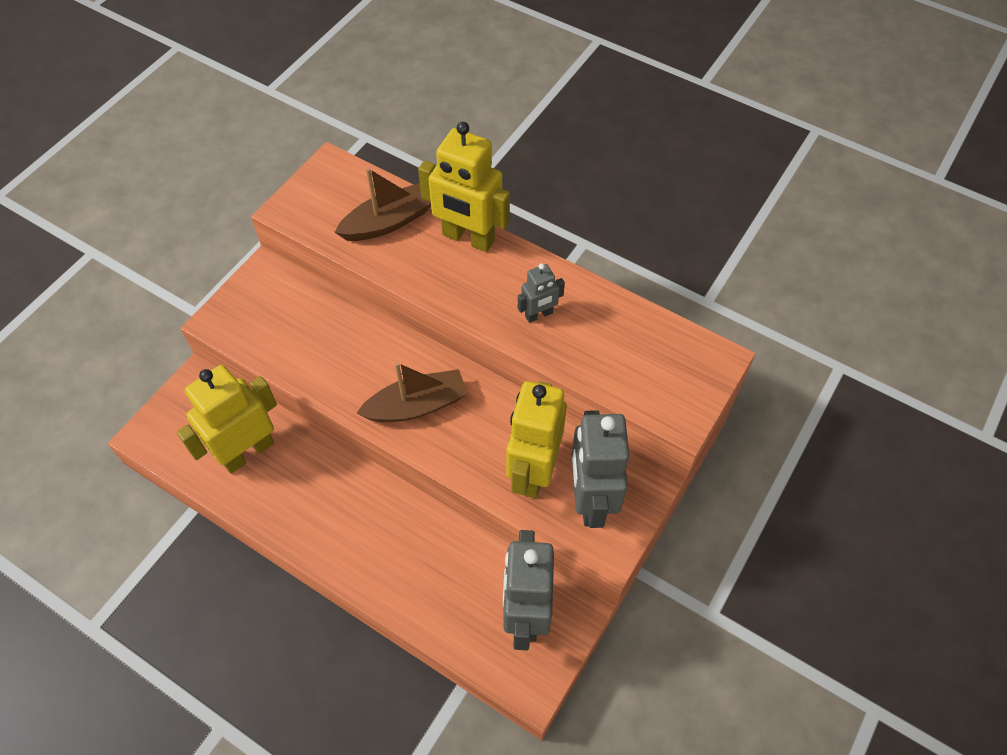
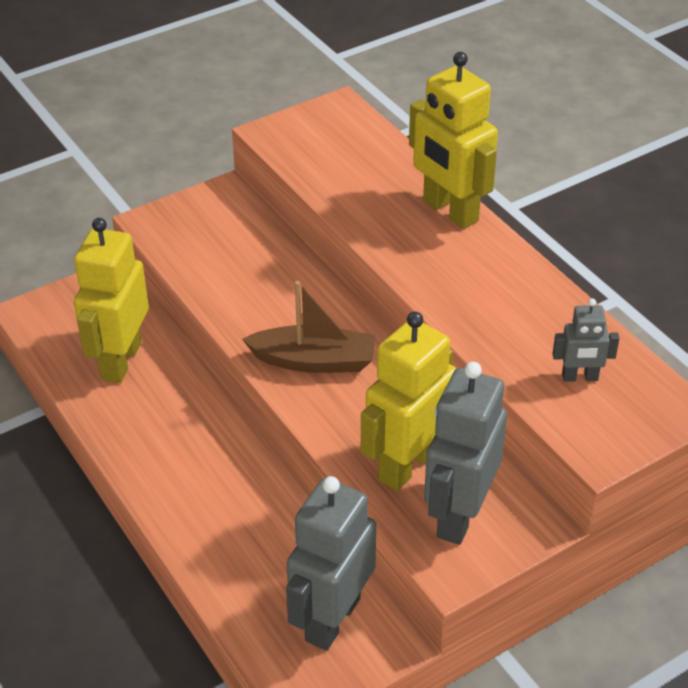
camera: 25 degrees right, 15 degrees down
(247, 452) = (120, 361): yellow robot -> yellow robot turned 60 degrees counterclockwise
(388, 222) = (371, 172): brown boat -> none
(539, 315) = (488, 303): grey robot -> grey robot (580, 377)

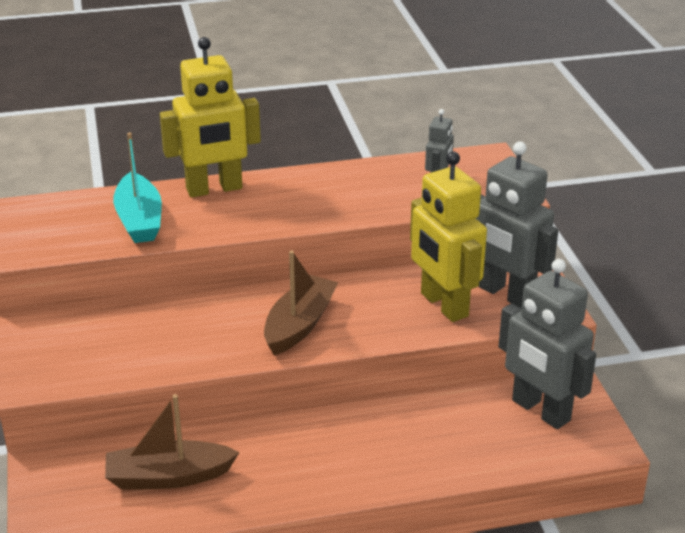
camera: 70 degrees left, 10 degrees down
(120, 361) = (168, 477): yellow robot -> brown boat
(362, 181) = (139, 220): none -> turquoise boat

